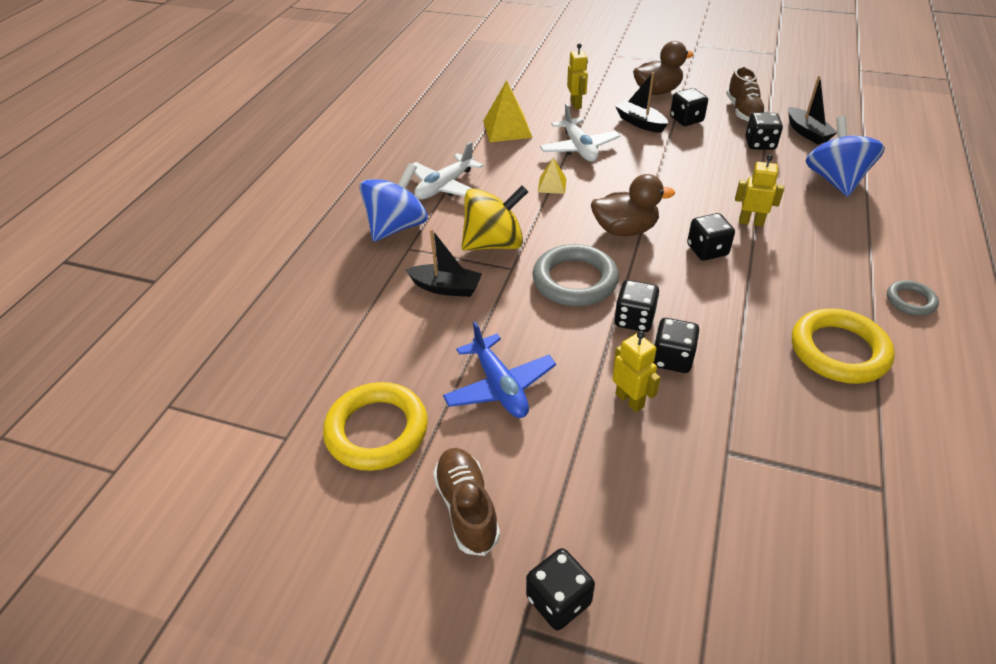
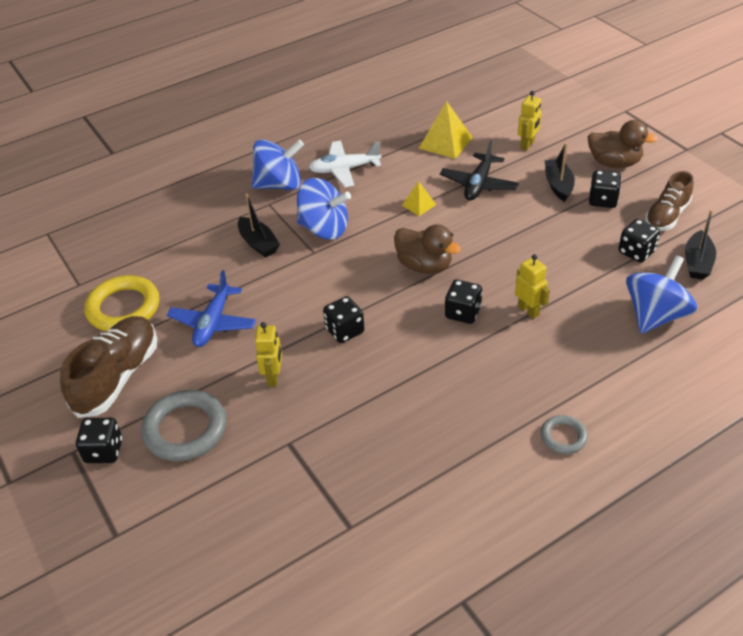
camera: 40 degrees right, 0 degrees up
(467, 507) = (118, 377): brown shoe -> brown shoe, size x1.51
(494, 243) = (324, 229): yellow spinning top -> blue spinning top
(575, 280) = (342, 283): grey ring -> grey ring (185, 429)
(579, 148) = (478, 184): white plane -> black plane
(672, 359) = (333, 369): black dice -> none
(838, 351) = (452, 434): yellow ring -> none

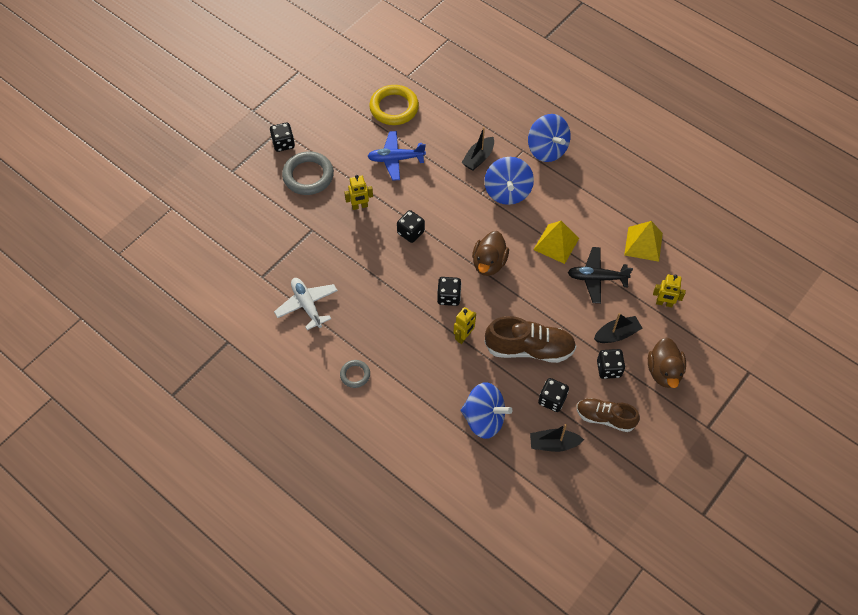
camera: 70 degrees right, 15 degrees up
(118, 377) = (337, 128): brown shoe -> brown shoe (529, 349)
(344, 169) = (581, 185): white plane -> white plane (307, 305)
(419, 205) = (556, 244): yellow pyramid -> yellow pyramid, size x1.76

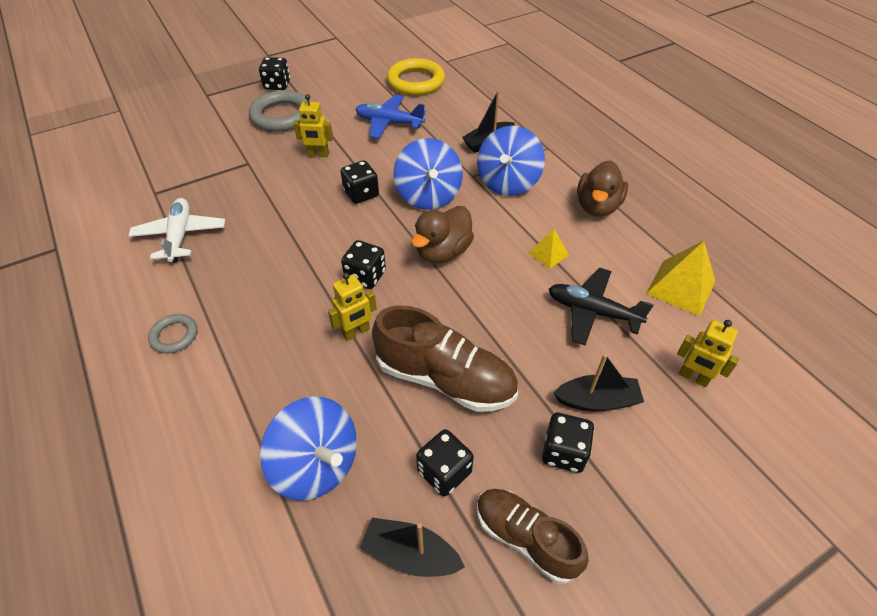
camera: 20 degrees right, 10 degrees down
(547, 149) = (579, 153): blue spinning top -> blue spinning top (428, 196)
(556, 244) = (548, 254): yellow pyramid -> yellow pyramid, size x0.57
(664, 372) = (663, 490): brown duck -> brown duck (597, 206)

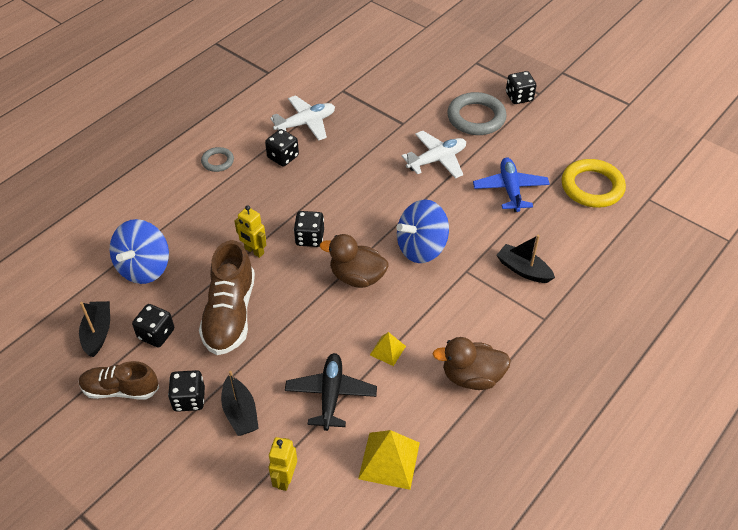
camera: 70 degrees right, 0 degrees up
(318, 155) = (437, 160): yellow robot -> white plane
(361, 194) = (401, 204): black dice -> black dice (283, 157)
(508, 183) = (470, 299): blue spinning top -> none
(525, 538) = (120, 389): brown shoe -> brown shoe turned 105 degrees counterclockwise

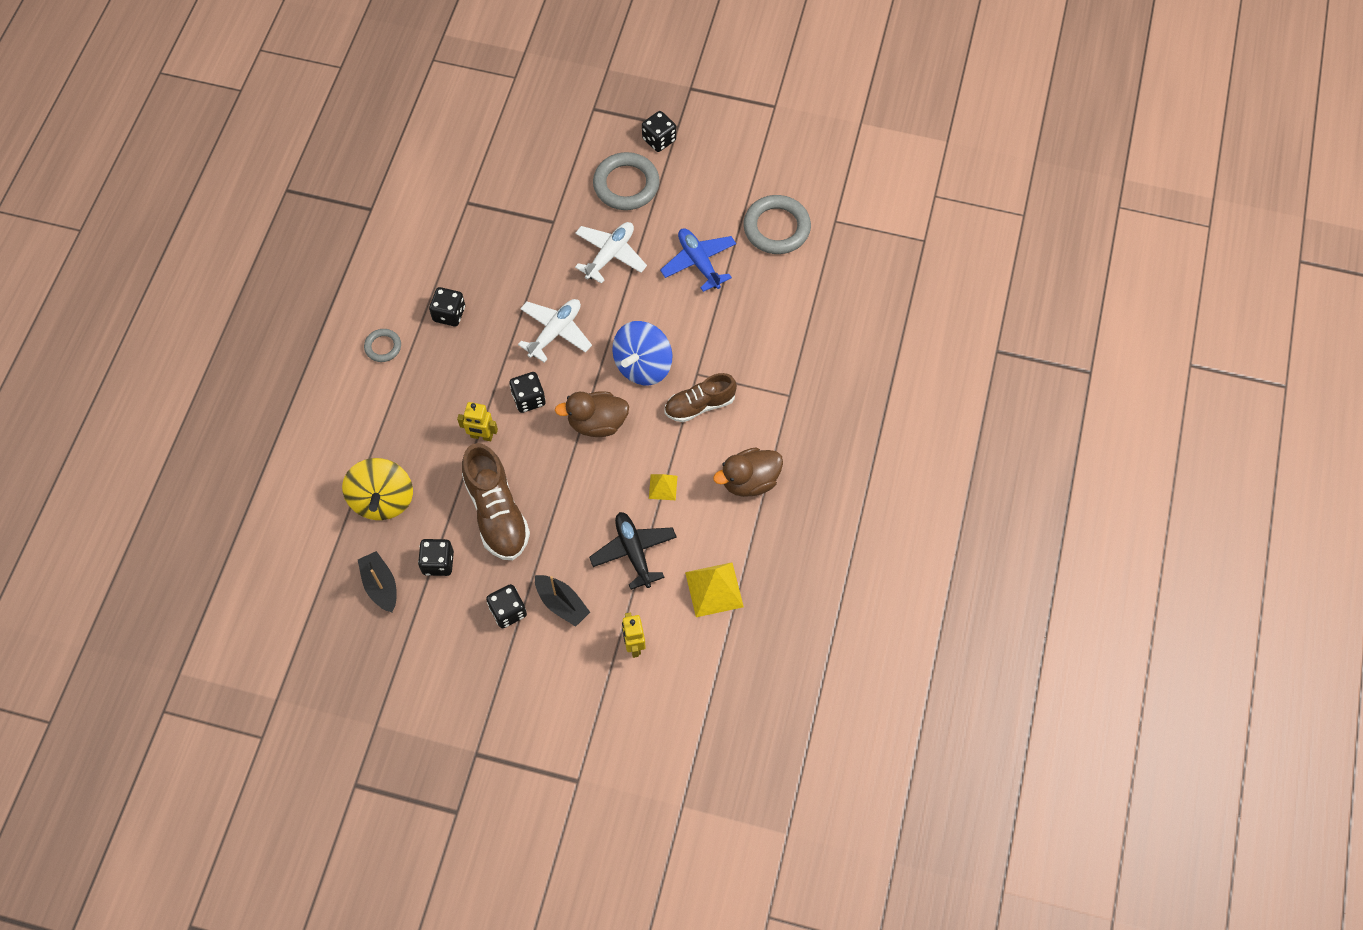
camera: 25 degrees left, 15 degrees up
(120, 389) = (439, 630): brown shoe -> brown shoe (699, 405)
(144, 268) = (382, 499): blue spinning top -> yellow spinning top
(306, 123) = (450, 262): white plane -> white plane (555, 332)
(523, 270) = (749, 350): black boat -> none
(592, 187) = (776, 228): yellow ring -> grey ring

